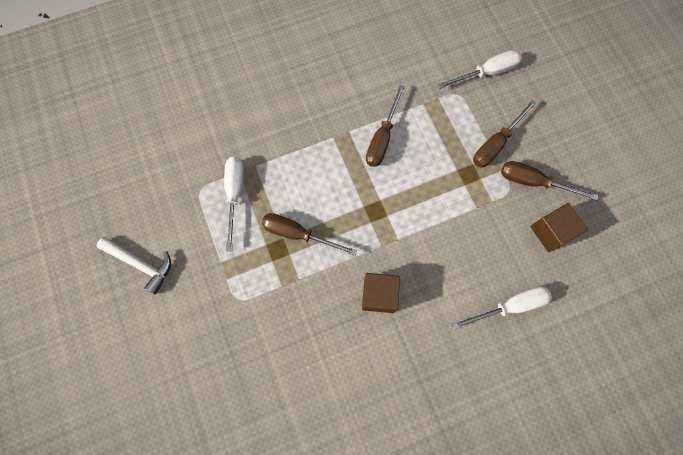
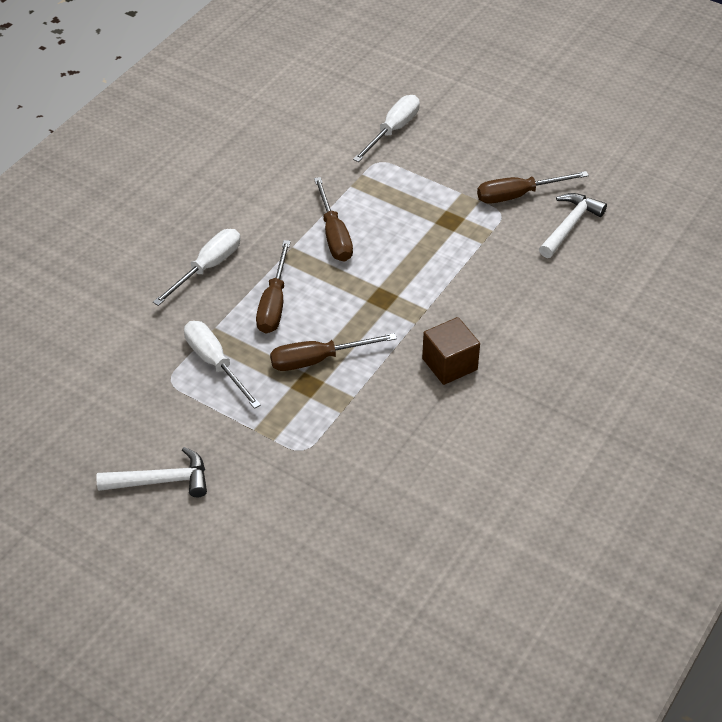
camera: 35 degrees left, 25 degrees down
(496, 144) = (454, 183): brown screwdriver -> brown screwdriver (274, 303)
(509, 306) = (584, 303): white screwdriver -> white screwdriver (207, 267)
(551, 232) = (570, 225): brown cube -> white hammer

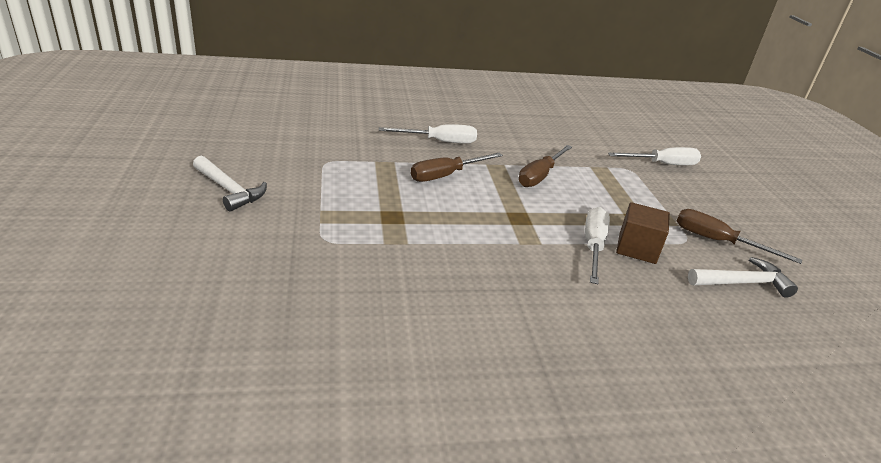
camera: 45 degrees right, 15 degrees down
(215, 363) = (363, 172): white screwdriver -> white screwdriver (593, 246)
(318, 360) = (421, 212): brown screwdriver -> none
(449, 364) = (505, 279): brown cube -> brown cube (637, 248)

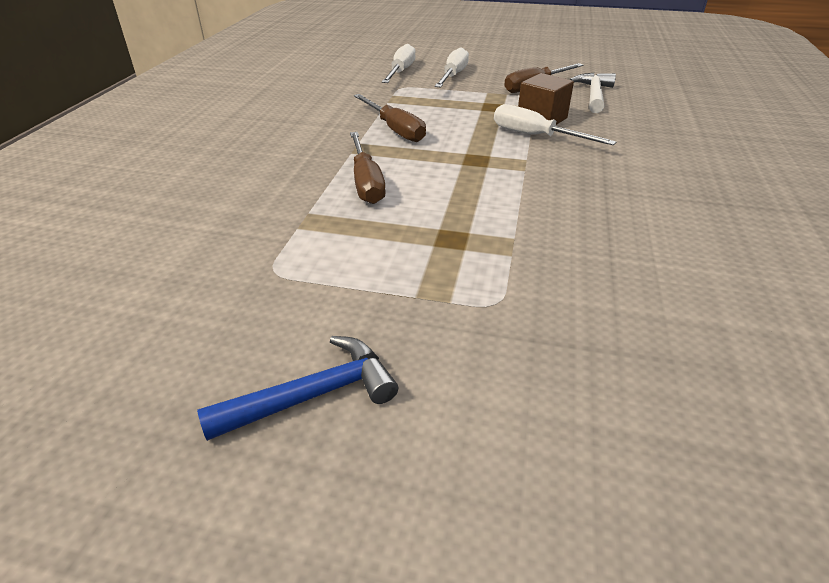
camera: 65 degrees left, 5 degrees up
(229, 190) = (313, 395): white hammer -> blue hammer
(439, 142) = (275, 170): white screwdriver -> white screwdriver (453, 76)

